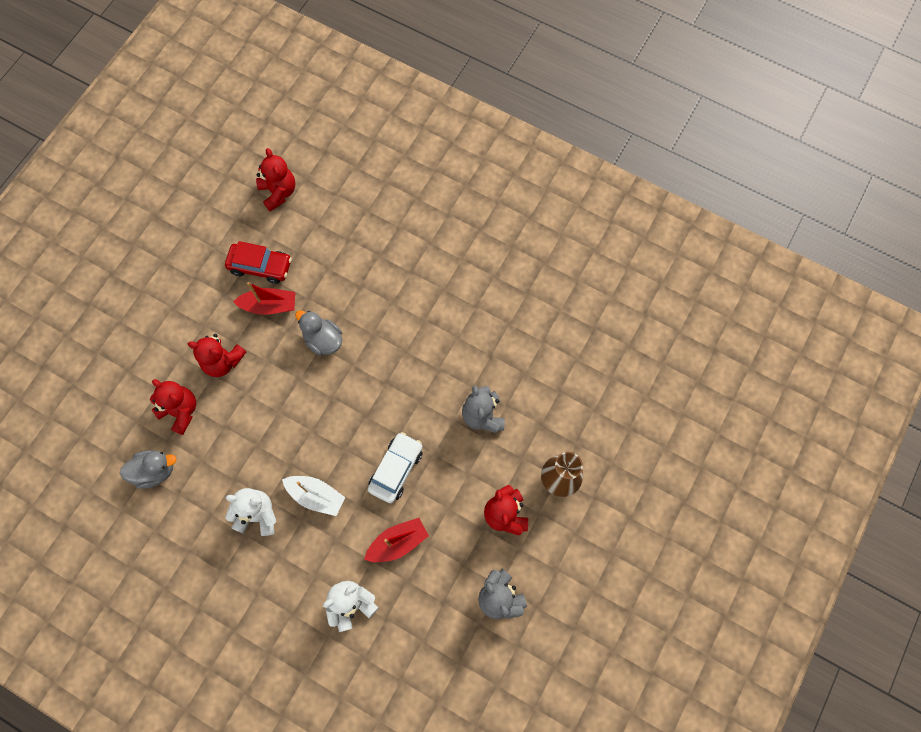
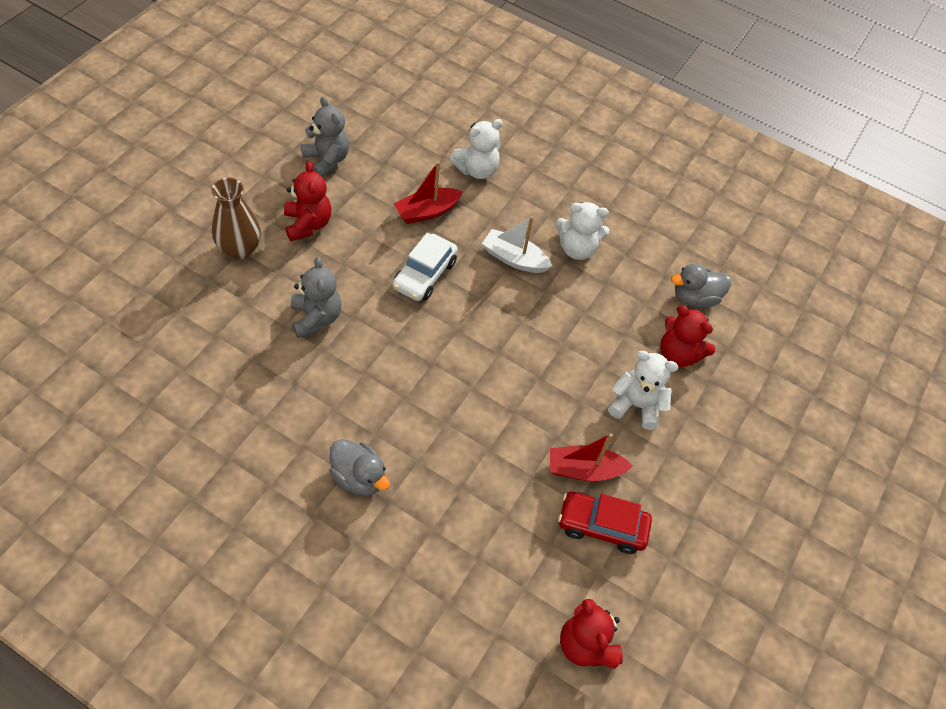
camera: 175 degrees right, 15 degrees down
(223, 361) = (636, 405): red teddy bear -> white teddy bear
(323, 340) = (510, 420): grey duck -> grey duck (359, 477)

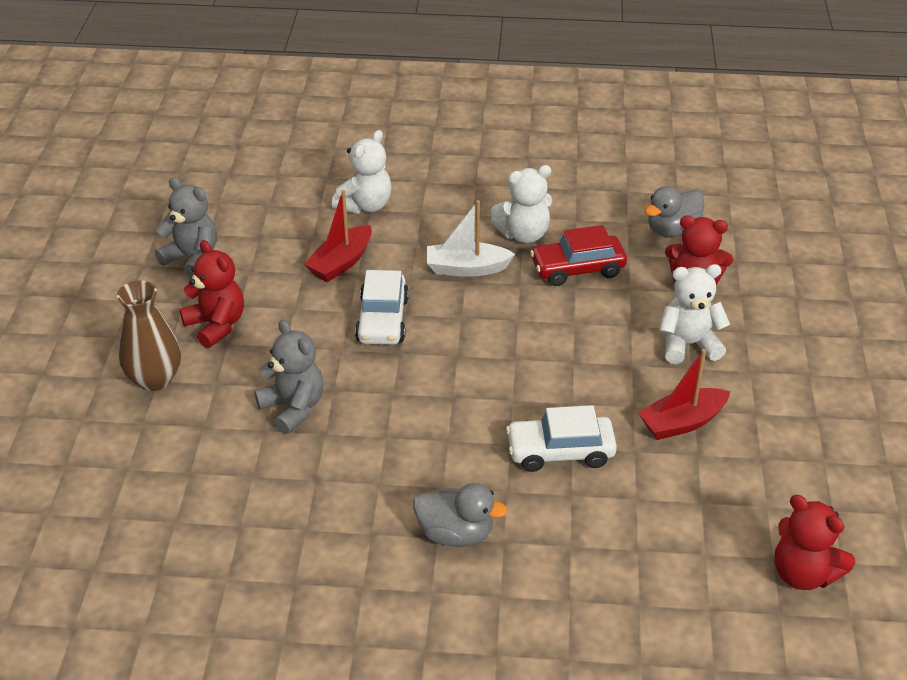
camera: 20 degrees left, 15 degrees down
(477, 448) = (560, 451): none -> white car
(602, 526) = (737, 463): red car -> red car (577, 269)

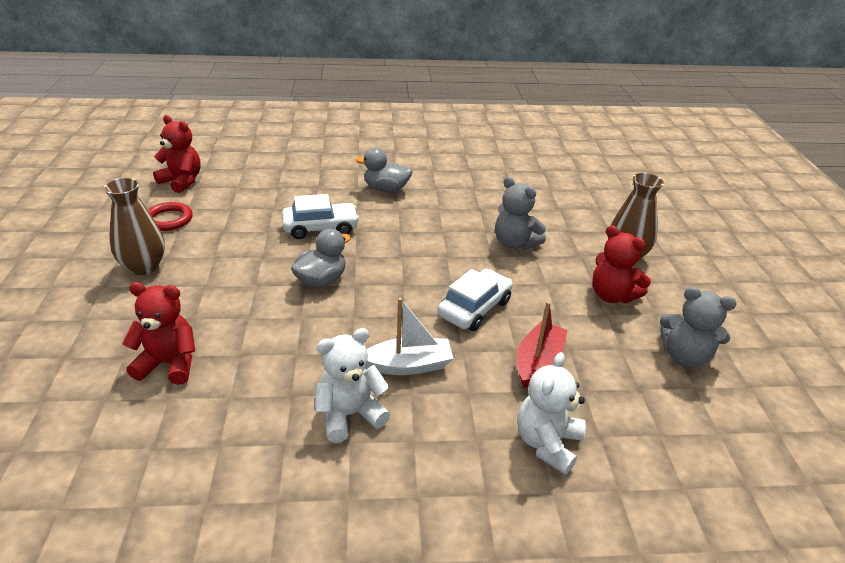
camera: 170 degrees right, 5 degrees down
(382, 320) = (474, 308): white car -> white car turned 45 degrees clockwise
(577, 269) = (291, 373): red car -> none
(672, 230) = (165, 436): grey duck -> grey duck (321, 280)
(682, 422) = (227, 248): red boat -> none
(688, 345) = (200, 303): white teddy bear -> none
(775, 399) = (144, 267): none -> brown vase
(783, 481) = (169, 219): none -> red ring

